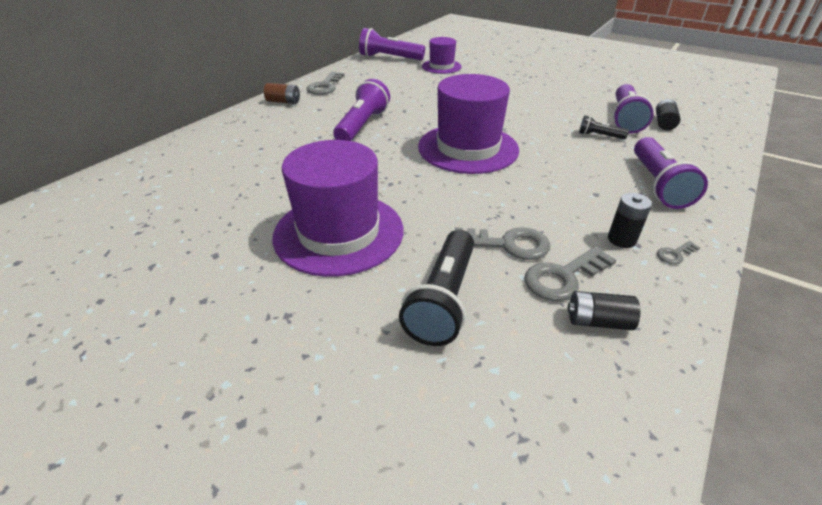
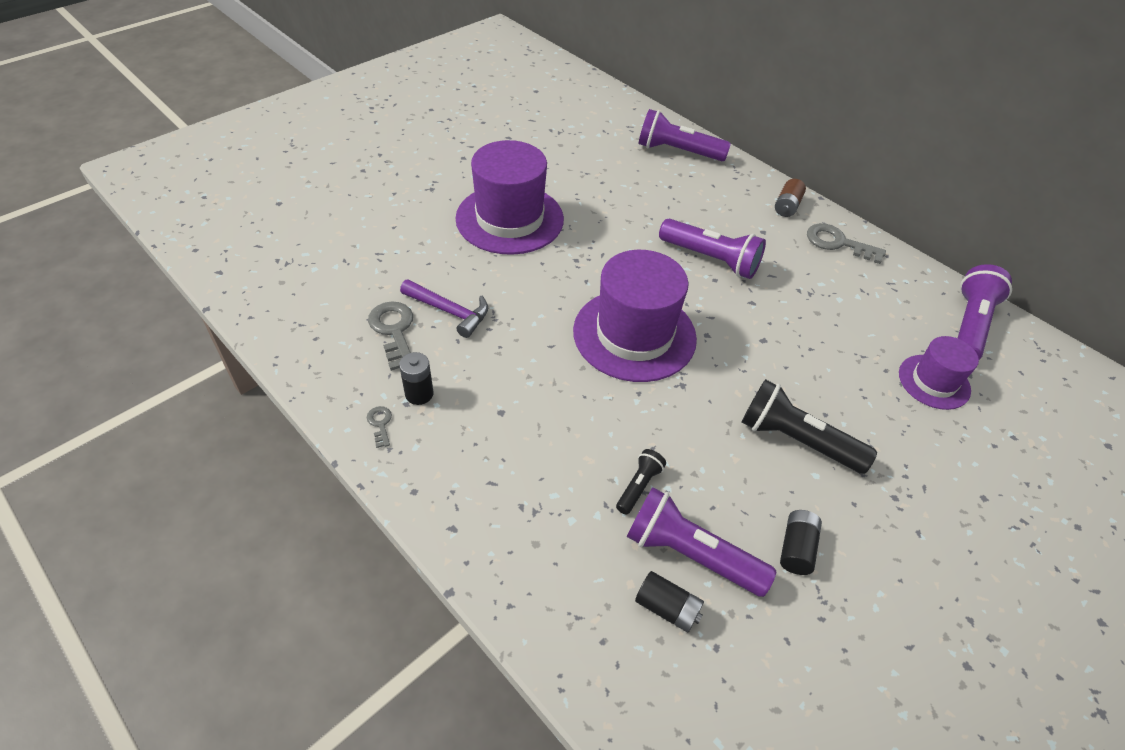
camera: 100 degrees right, 10 degrees up
(443, 300) = (406, 258): black flashlight -> black flashlight (796, 440)
(508, 244) = (450, 311): grey key -> purple hammer
(598, 321) = (340, 331): black battery -> black battery (796, 548)
(658, 185) = (496, 484): purple flashlight -> purple flashlight (677, 151)

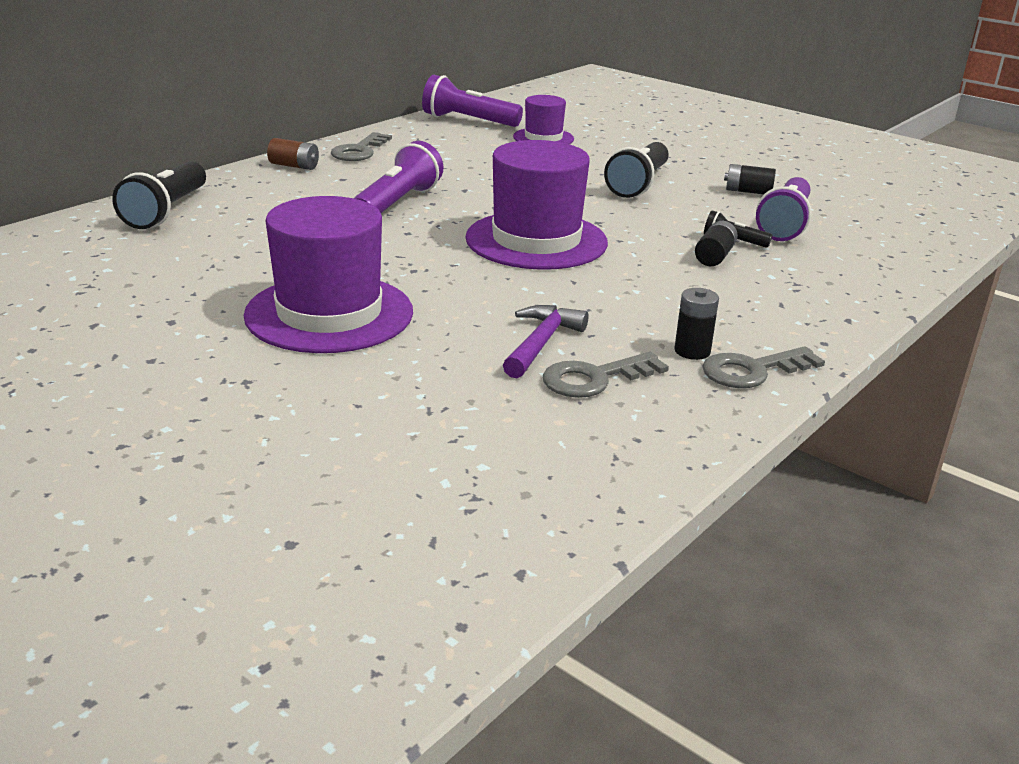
camera: 95 degrees left, 20 degrees down
(380, 424) = (752, 371): grey key -> grey key, size x2.01
(667, 608) = (840, 234): black battery -> black battery (714, 256)
(677, 151) = (167, 211): purple flashlight -> black flashlight

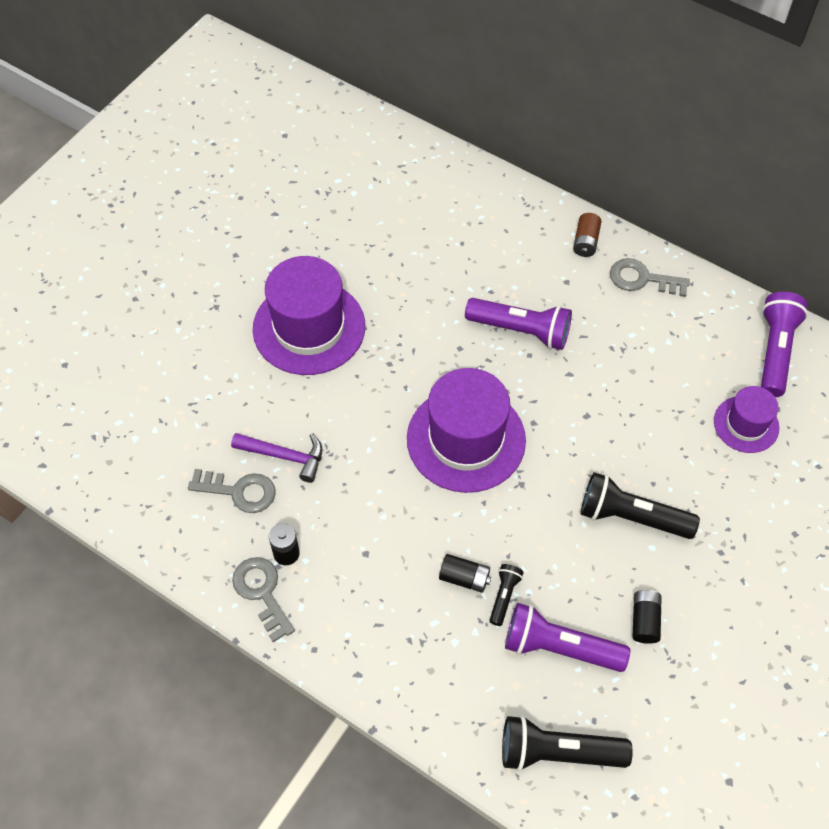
camera: 85 degrees right, 30 degrees up
(167, 211) = (460, 191): black flashlight -> black flashlight (557, 752)
(594, 378) = (239, 491): grey key -> grey key turned 135 degrees clockwise

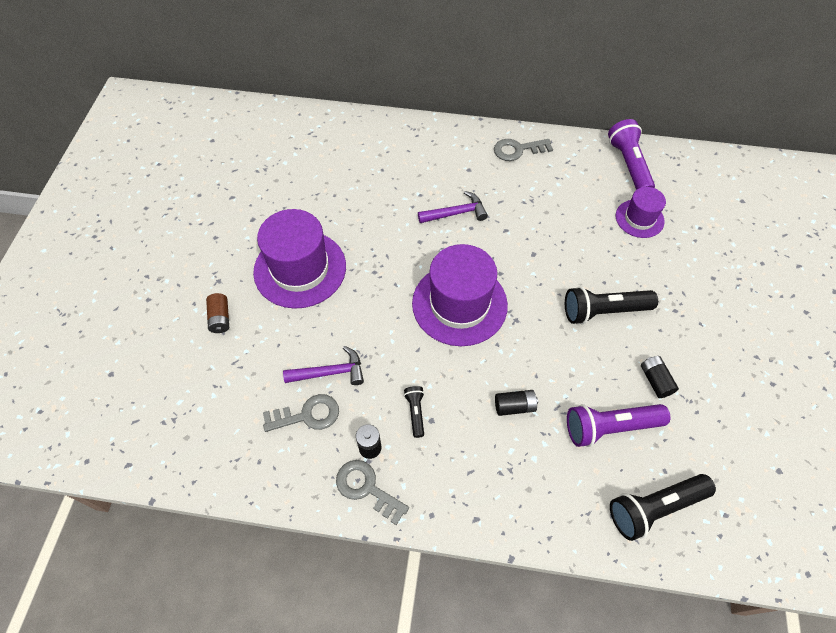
camera: 25 degrees left, 0 degrees up
(504, 596) = (550, 407): black flashlight -> black flashlight (415, 412)
(521, 330) = (456, 213): purple flashlight -> purple hammer
(585, 242) = (466, 139): brown battery -> brown battery (220, 318)

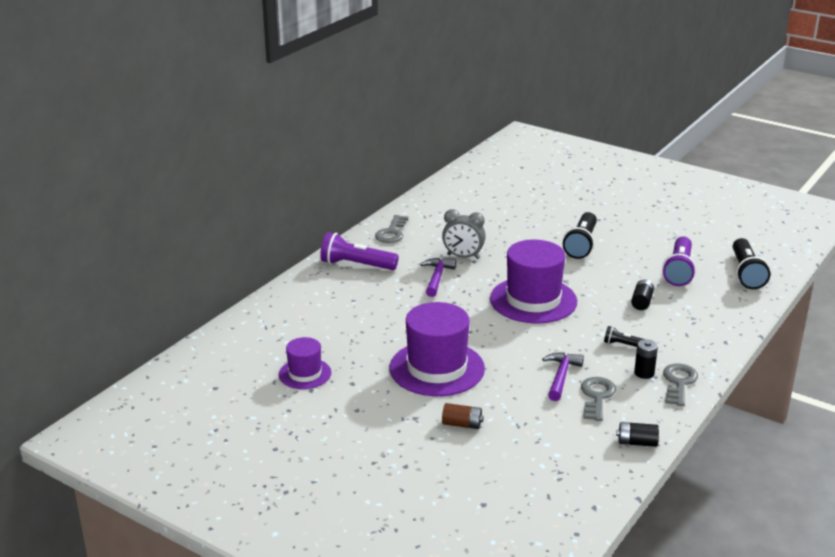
camera: 65 degrees left, 30 degrees down
(366, 488) = (679, 382): grey key -> grey key turned 135 degrees clockwise
(508, 219) = (463, 256): none -> grey clock
(628, 165) = (451, 194): purple flashlight -> purple flashlight (356, 265)
(639, 218) = (507, 206): purple hat -> purple hat (305, 374)
(655, 380) = (651, 244): black battery -> black battery (637, 442)

